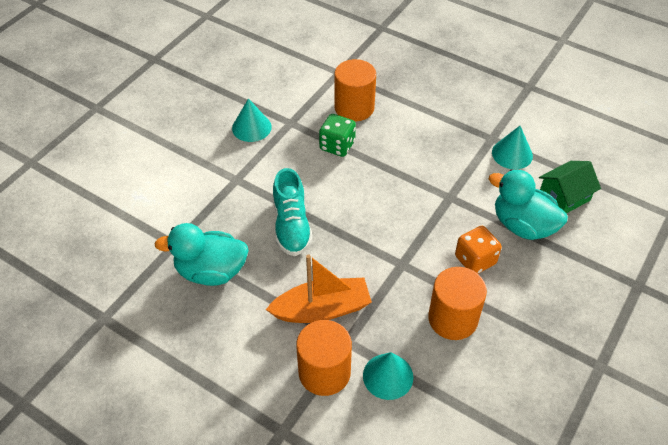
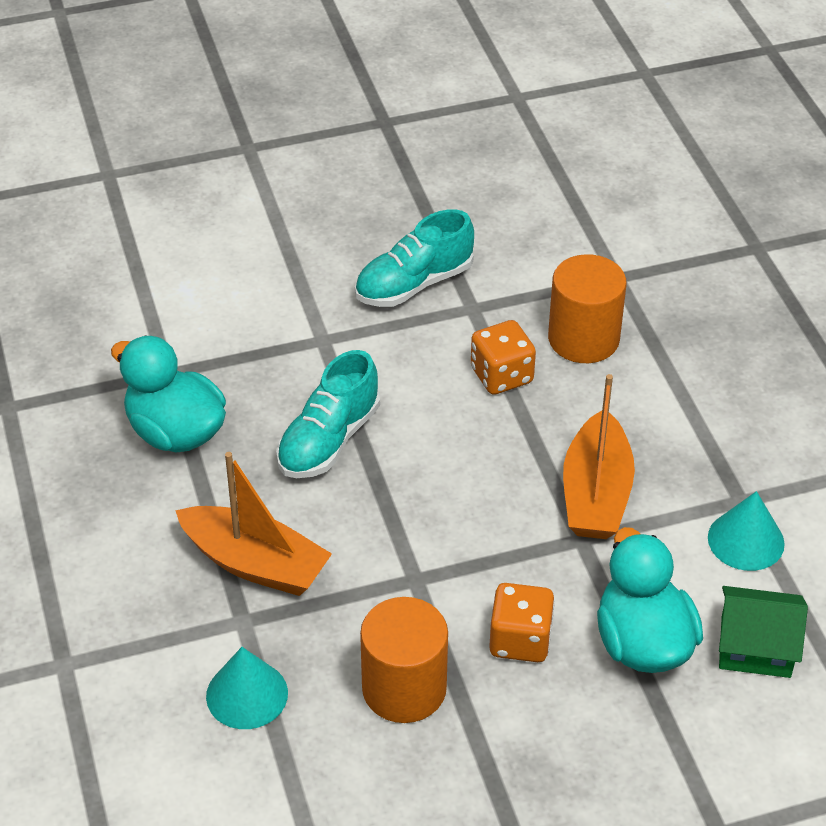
camera: 40 degrees right, 5 degrees down
(251, 127) = (414, 284): turquoise cone -> turquoise shoe
(324, 372) = (179, 636): orange cylinder -> none
(337, 146) = (501, 376): green dice -> orange dice
(434, 173) = (596, 493): none -> orange boat

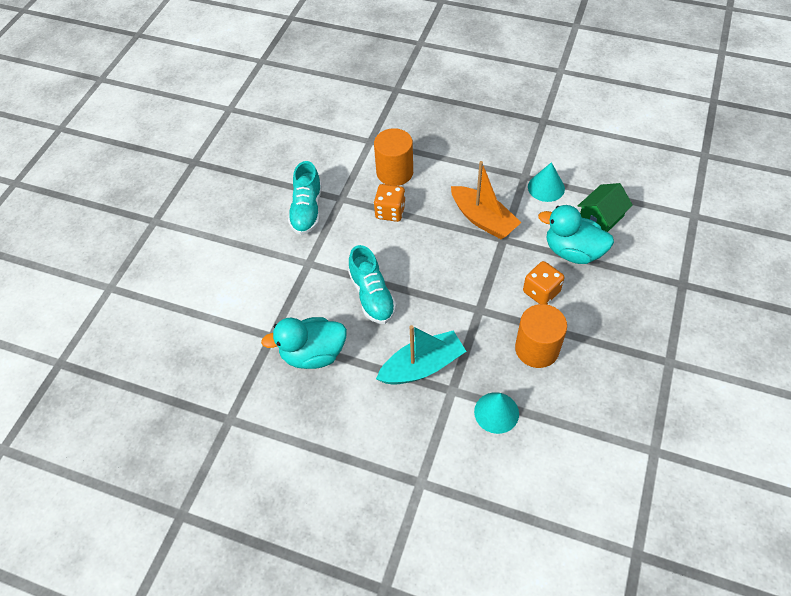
camera: 50 degrees left, 10 degrees up
(255, 564) = (422, 366): orange boat -> turquoise boat

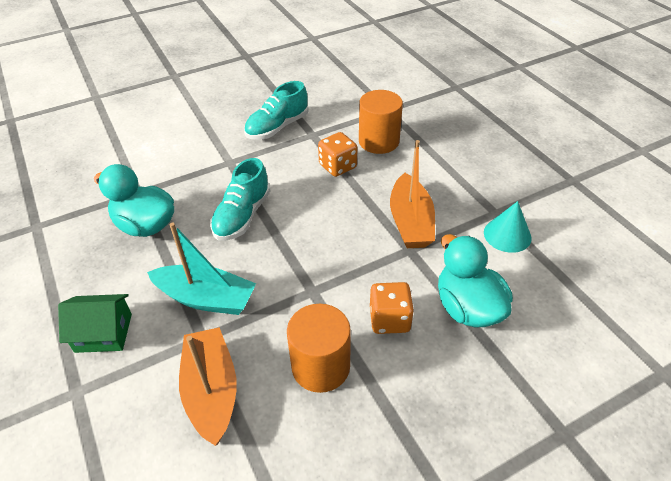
camera: 40 degrees right, 10 degrees down
(496, 412) = (211, 391): turquoise cone -> orange boat
(601, 217) = (538, 298): green house -> green house (103, 333)

